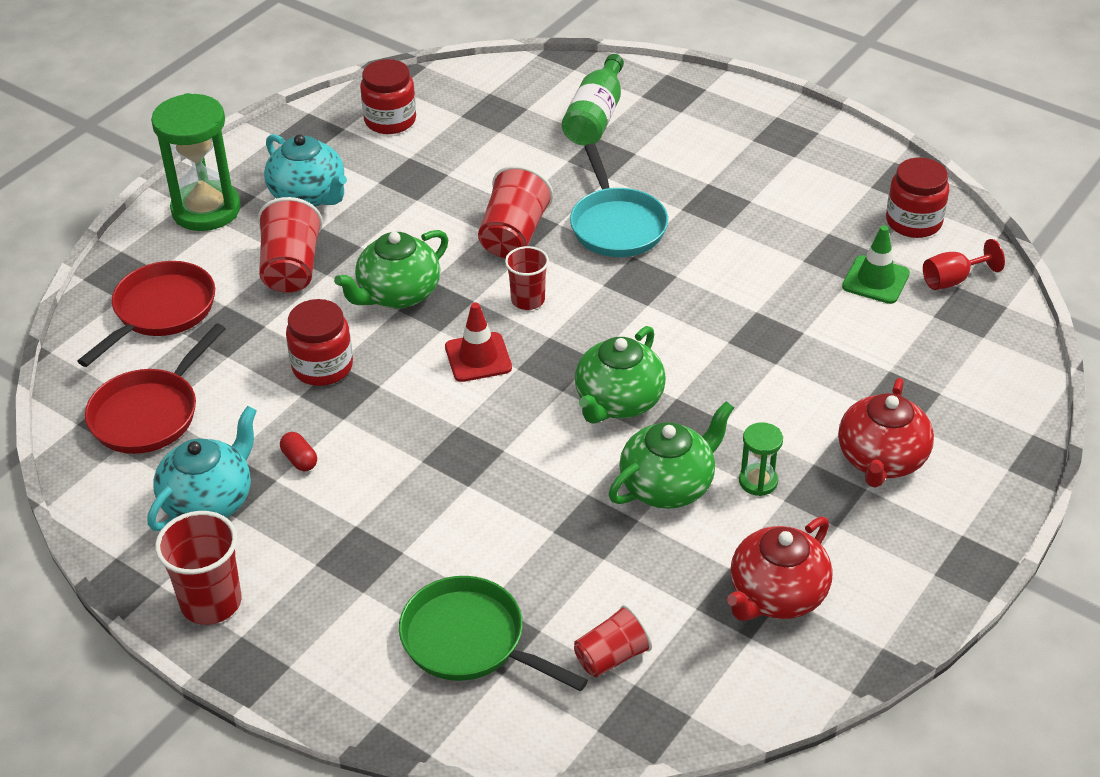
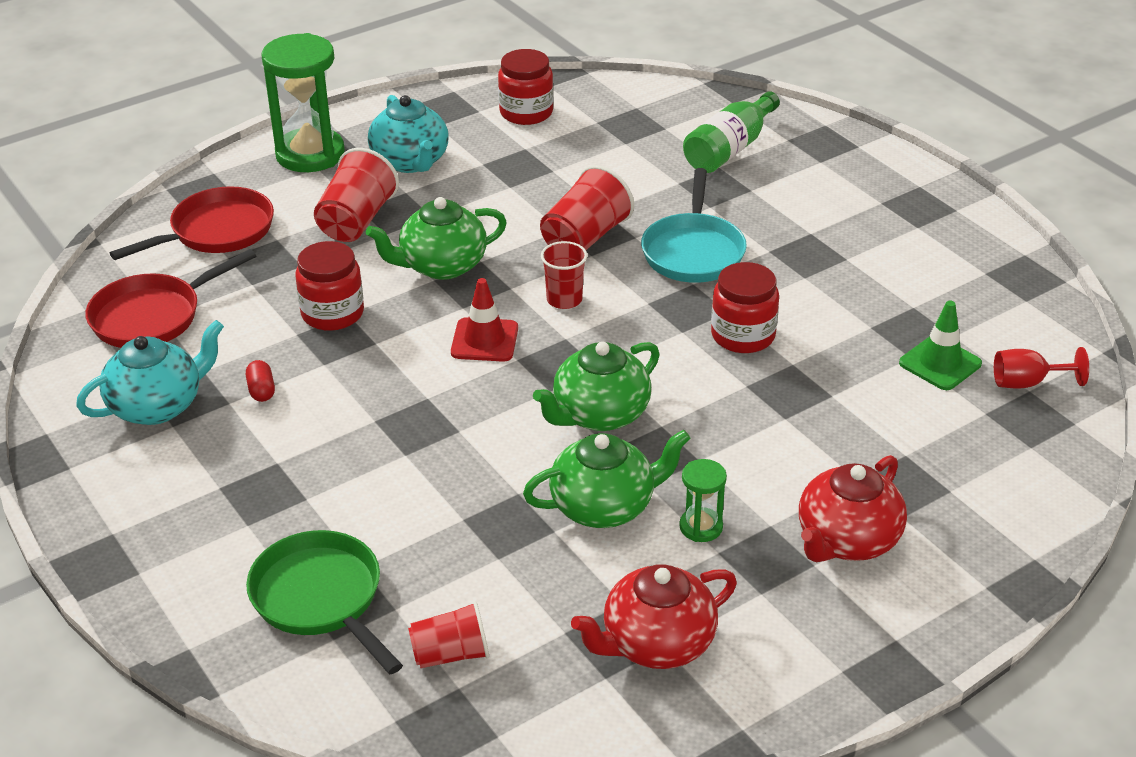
camera: 20 degrees right, 5 degrees down
(211, 602) = (104, 495): red cup -> none
(913, 222) = (1014, 317): red jar -> red jar (743, 335)

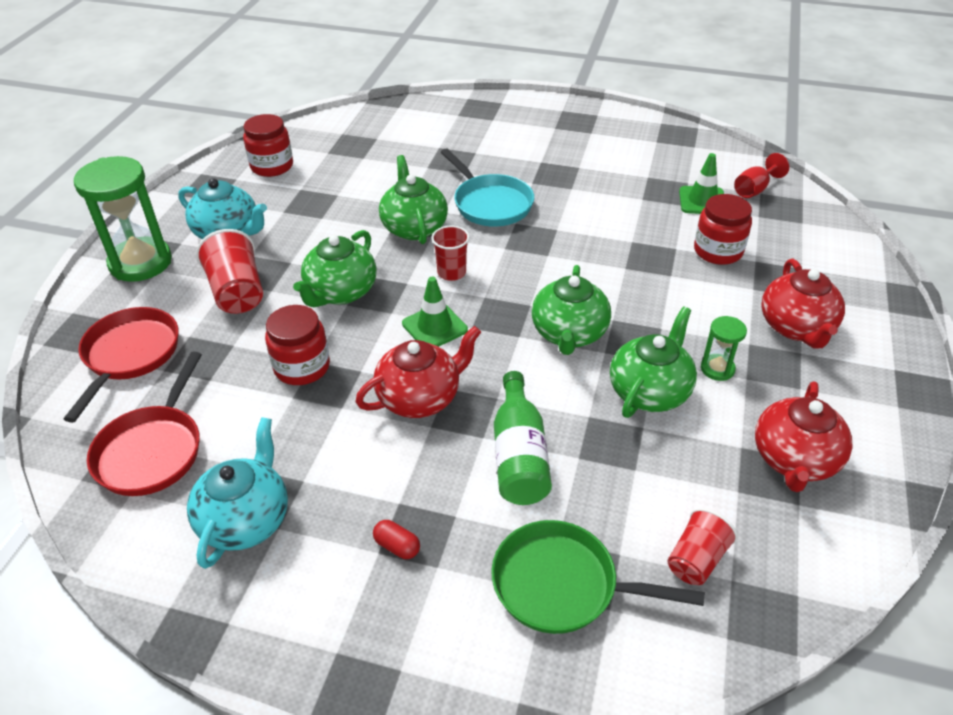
camera: 40 degrees left, 5 degrees up
(261, 390) = (318, 455): red capsule -> red capsule (397, 546)
(395, 393) = (420, 397): none -> red teapot
(484, 340) = (434, 327): red traffic cone -> green traffic cone
(585, 238) = (414, 227): red cup -> green teapot
(730, 149) = (432, 134): green bottle -> green bottle (519, 455)
(743, 335) = (584, 239): red jar -> red jar (718, 251)

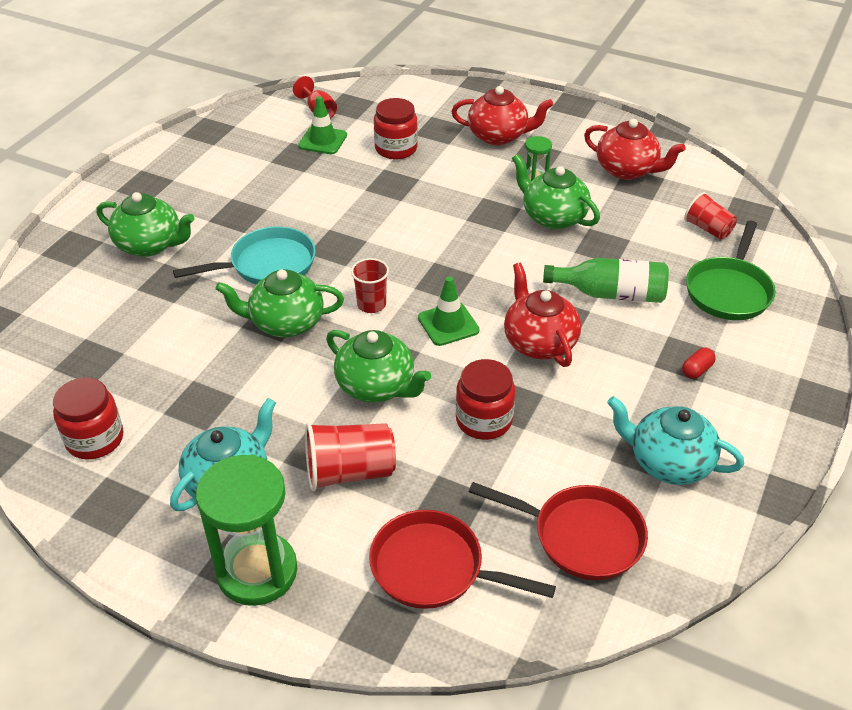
camera: 80 degrees left, 0 degrees up
(569, 334) = (478, 246): green teapot -> green teapot (150, 245)

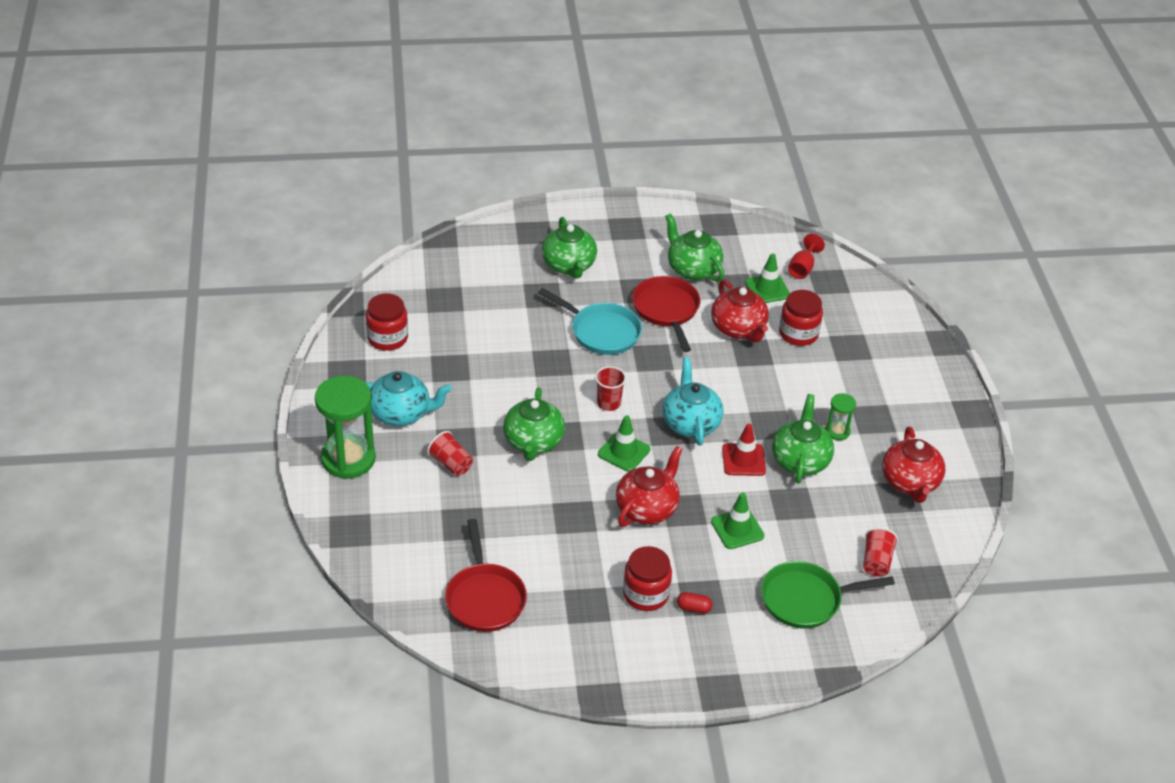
camera: 55 degrees right, 0 degrees up
(285, 323) = (553, 370): green teapot -> green teapot (692, 269)
(350, 472) = (451, 464): red cup -> red cup, size x0.65
(434, 568) = (407, 536): red pan -> red pan (666, 310)
(484, 420) = (547, 509): red jar -> red jar (646, 594)
(498, 136) = (877, 385): red teapot -> red teapot (738, 329)
(525, 250) = (743, 460): none -> red traffic cone
(611, 294) = (737, 529): green bottle -> green traffic cone
(668, 463) = (585, 622): turquoise teapot -> turquoise teapot (690, 423)

